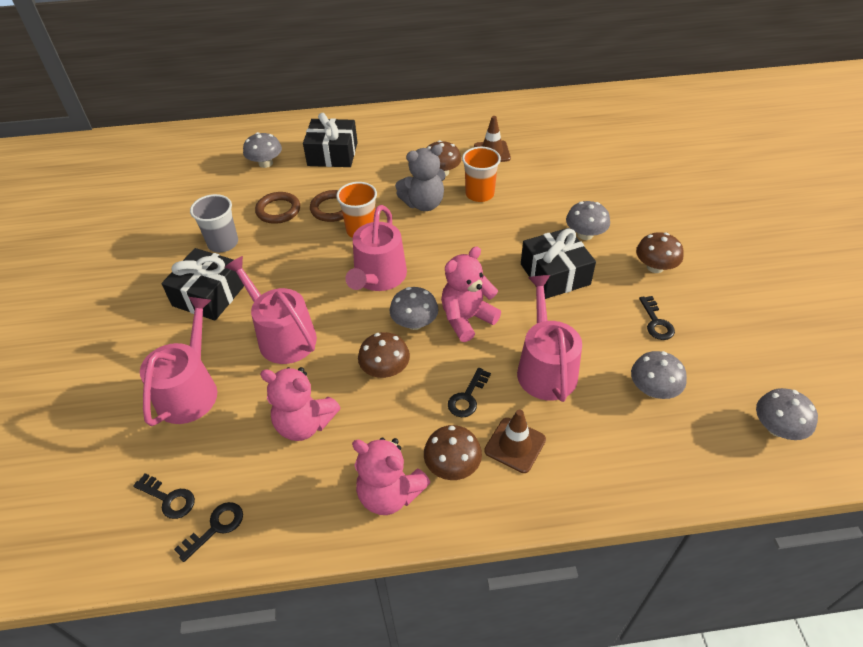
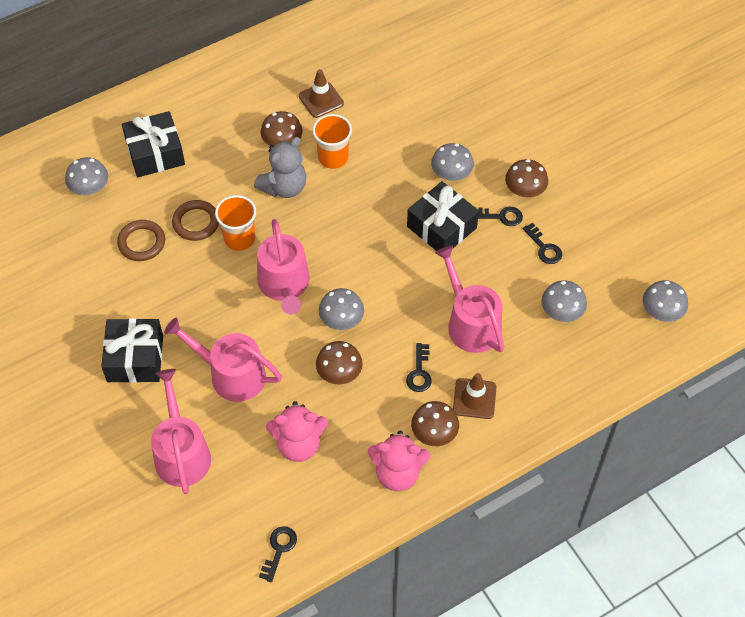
camera: 25 degrees left, 10 degrees up
(169, 499) = (227, 544): black key -> black key (501, 216)
(223, 243) = (110, 299): grey cup -> none
(467, 319) = (385, 300): pink teddy bear -> none

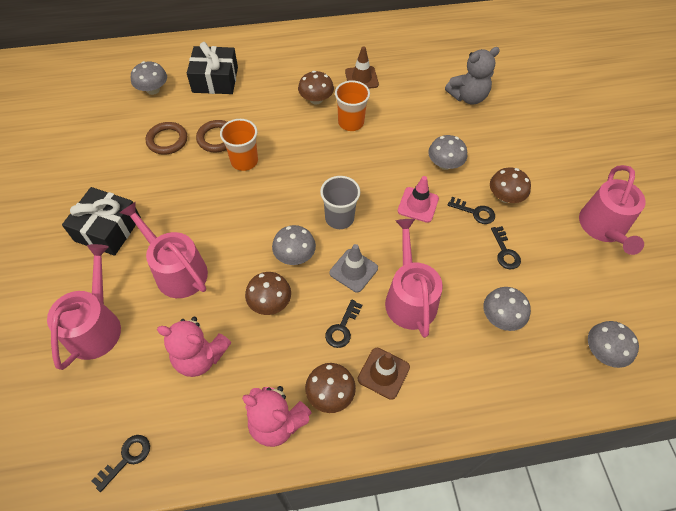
camera: 20 degrees right, 0 degrees up
(284, 187) = (300, 133): grey teddy bear -> grey teddy bear (468, 97)
(284, 285) = (261, 210): pink watering can -> pink watering can (603, 228)
(368, 267) = (339, 218): none -> grey cup
(406, 315) = (353, 270): none -> grey traffic cone
(441, 227) = (418, 205): black gift -> pink traffic cone

